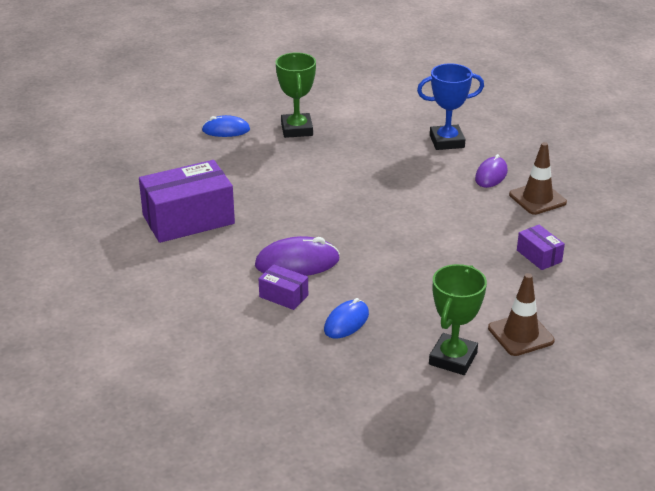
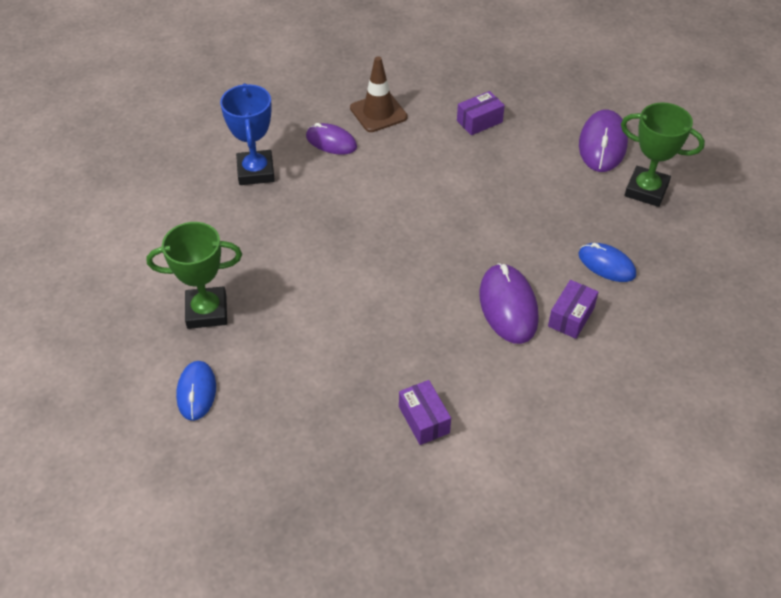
camera: 90 degrees left, 15 degrees up
(188, 219) = (424, 420): purple box -> purple box, size x0.47
(520, 334) = (602, 144): brown traffic cone -> purple mouse

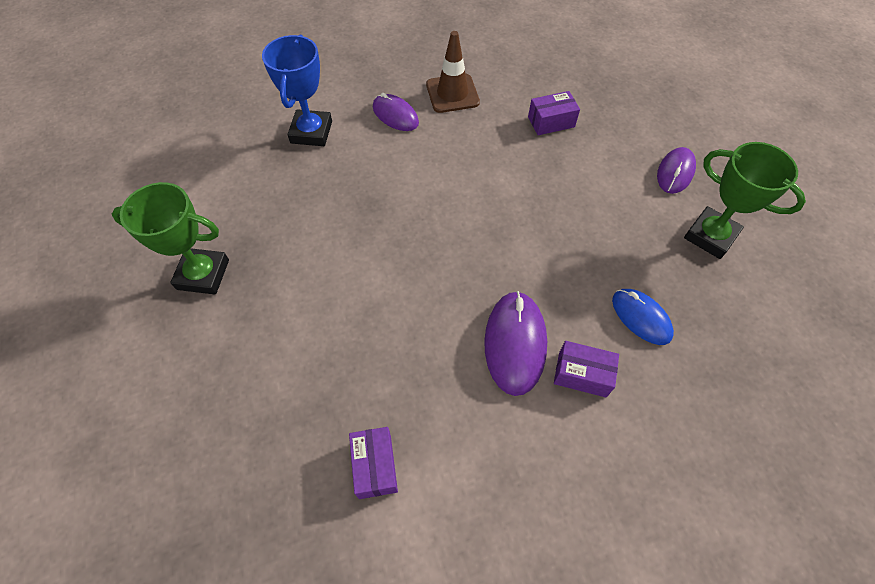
camera: 15 degrees right, 10 degrees up
(196, 392) = (154, 366): blue mouse -> none
(571, 317) = (582, 374): purple box -> purple box turned 60 degrees clockwise
(602, 144) = (675, 172): purple mouse -> purple mouse, size x0.66

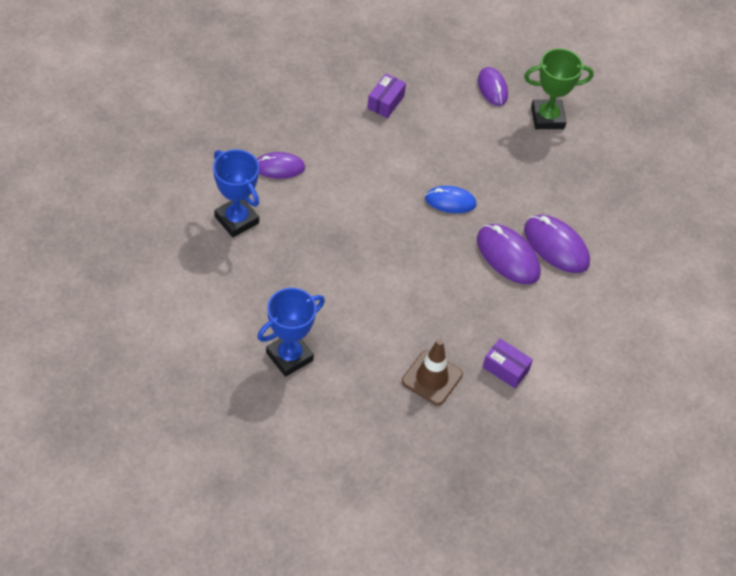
camera: 50 degrees left, 5 degrees down
(203, 274) = (289, 356): green trophy -> blue trophy
(452, 93) = (298, 124): brown traffic cone -> brown traffic cone (432, 378)
(582, 374) = (556, 246): purple box -> purple mouse
(641, 317) = (555, 193): blue mouse -> blue mouse (450, 201)

